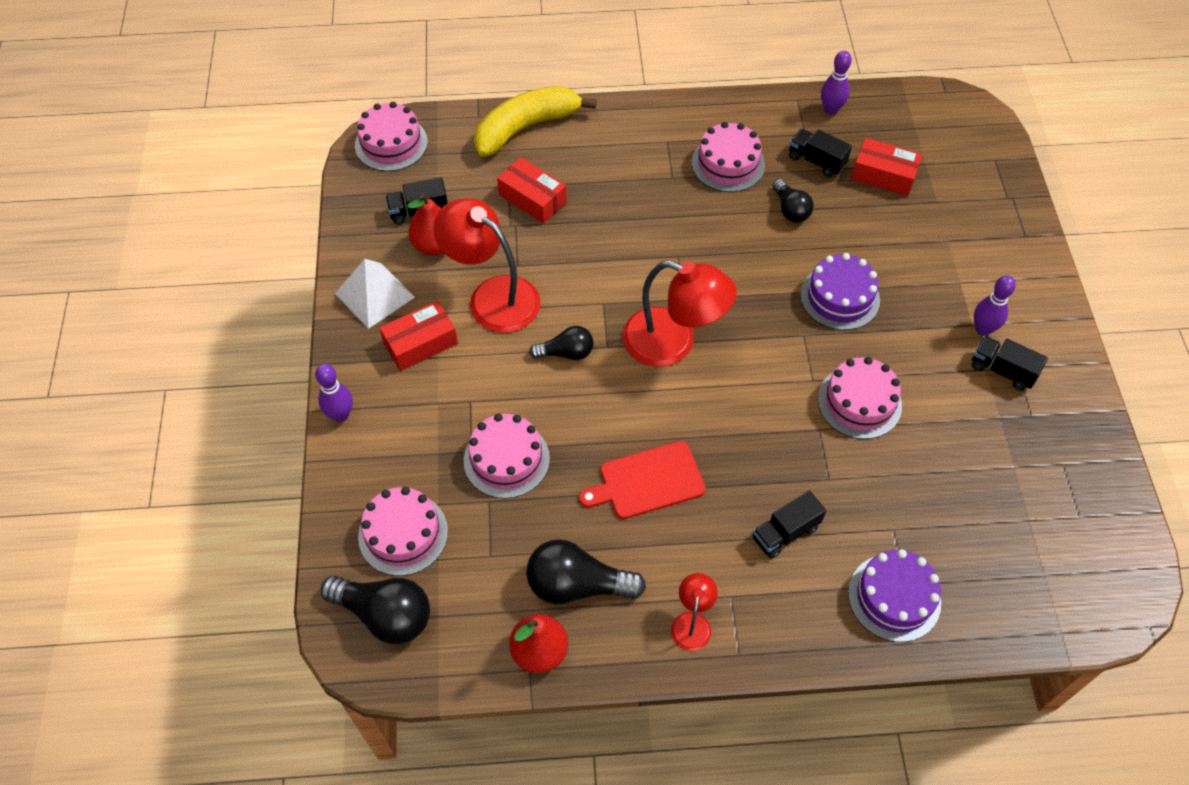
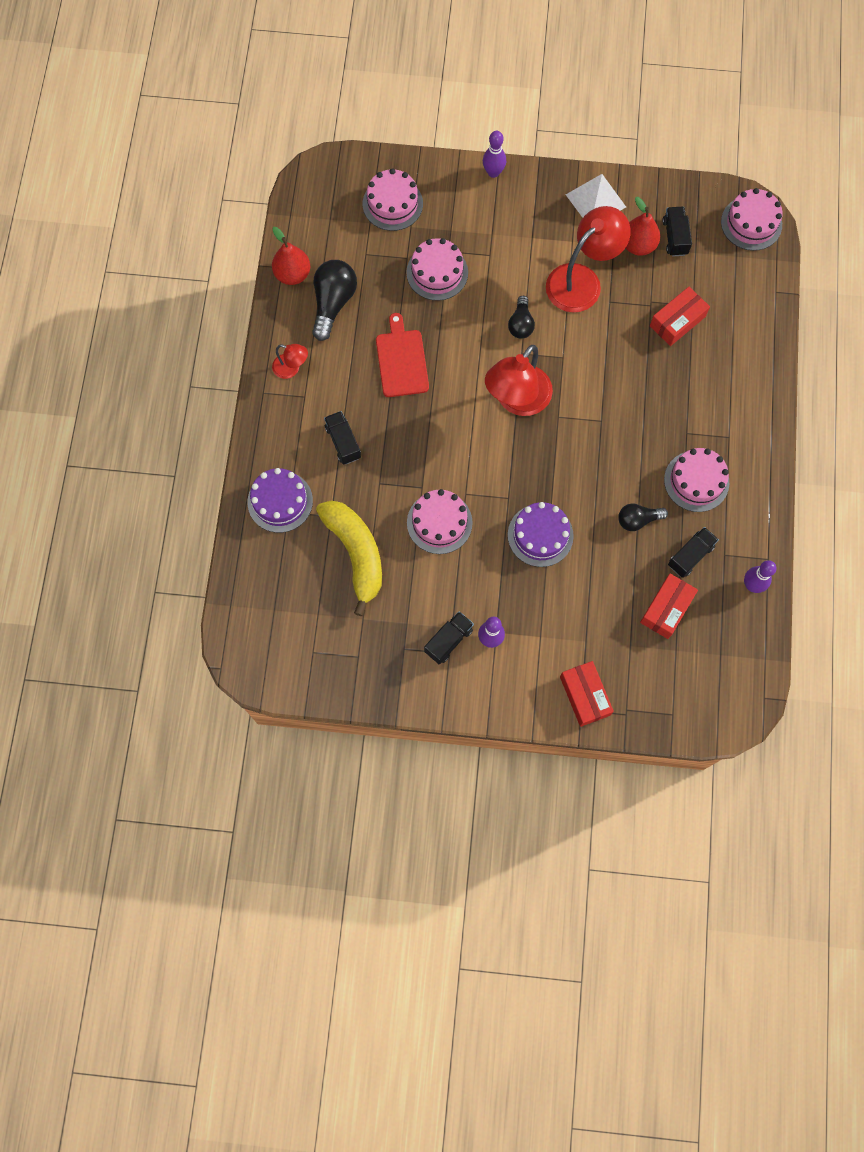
camera: 100 degrees right, 15 degrees up
(385, 615) = (337, 189): black light bulb -> none
(420, 343) = (546, 227): red box -> red box (584, 696)
(526, 128) = (758, 327): yellow banana -> yellow banana (355, 553)

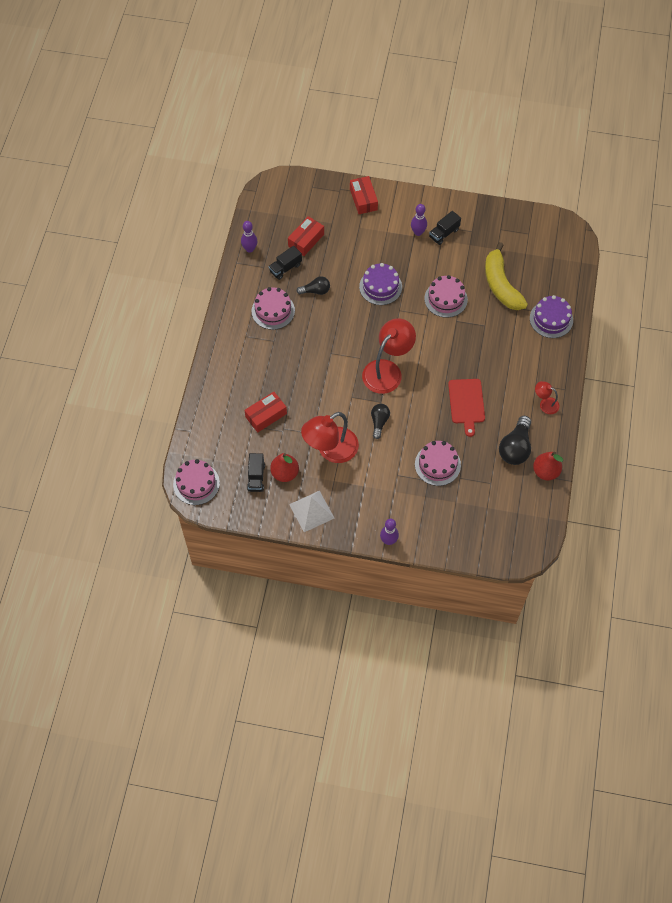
camera: 175 degrees left, 10 degrees down
(343, 442) = (508, 352): black truck -> none
(392, 204) = (469, 521): pink cake -> none

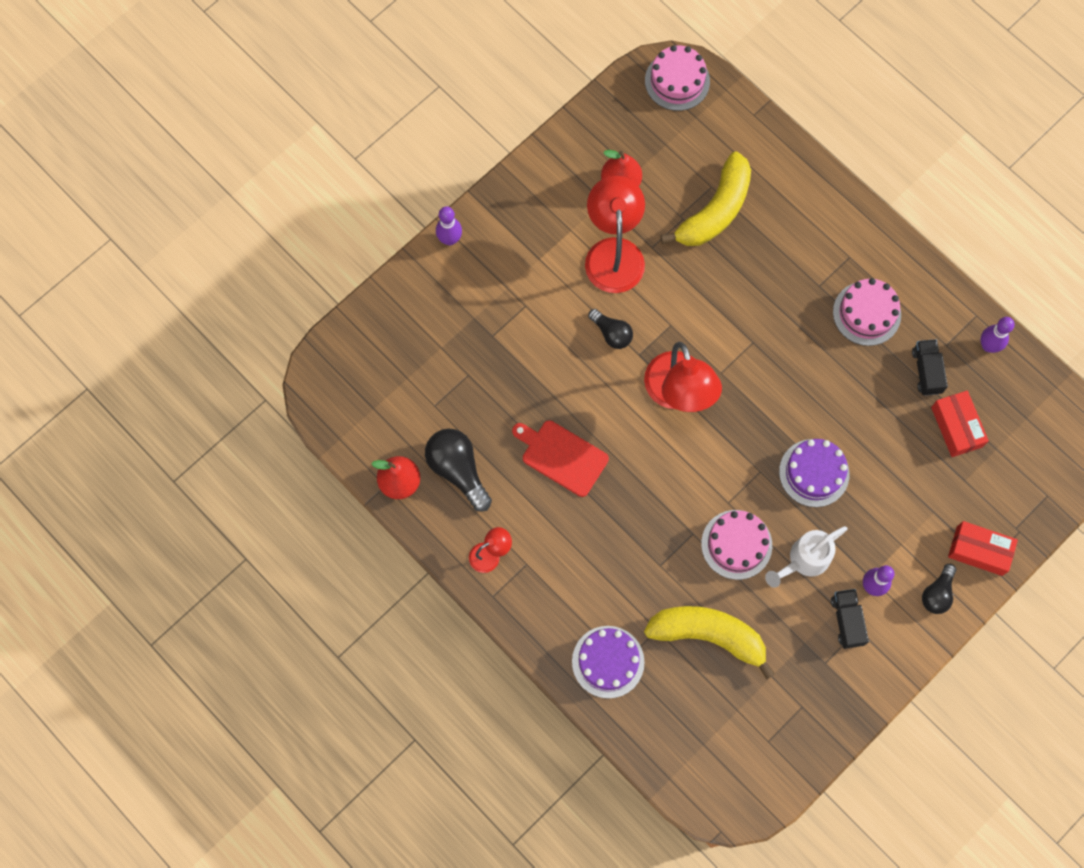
camera: 125 degrees right, 10 degrees up
(256, 477) = (638, 149): black truck -> none
(266, 415) = (715, 210): red box -> yellow banana
(311, 511) = (549, 181): white pyramid -> none
(316, 291) = (863, 386): black light bulb -> black light bulb (937, 593)
(429, 266) = (804, 560): none -> white watering can
(437, 464) = (504, 361): pink cake -> none

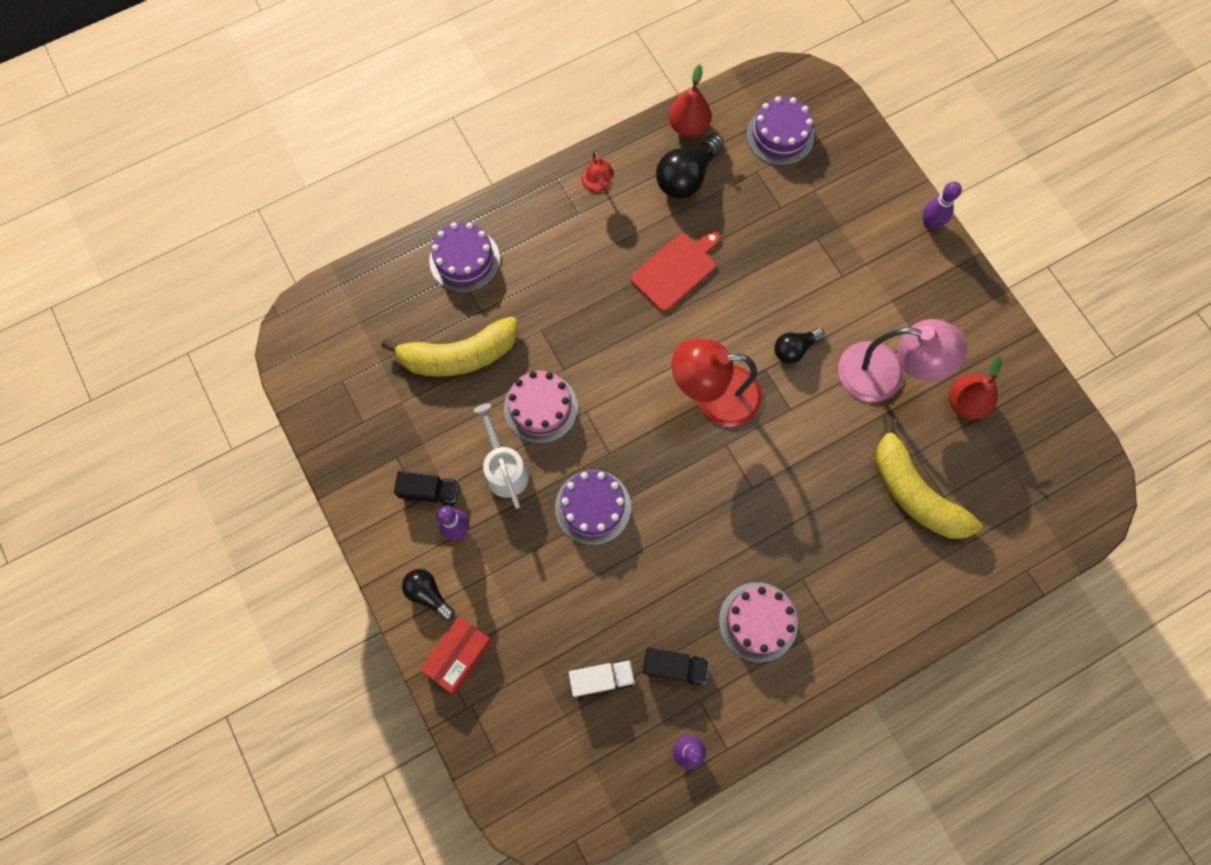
camera: 105 degrees right, 0 degrees up
(388, 392) = (780, 135): none -> purple cake
(458, 470) = (687, 177): black light bulb -> black light bulb turned 150 degrees clockwise
(614, 252) = (884, 375): red lamp -> pink lamp
(677, 81) = (1082, 496): pink cake -> none
(708, 635) = (459, 355): yellow banana -> yellow banana turned 45 degrees clockwise
(956, 427) = (601, 678): red box -> white truck

